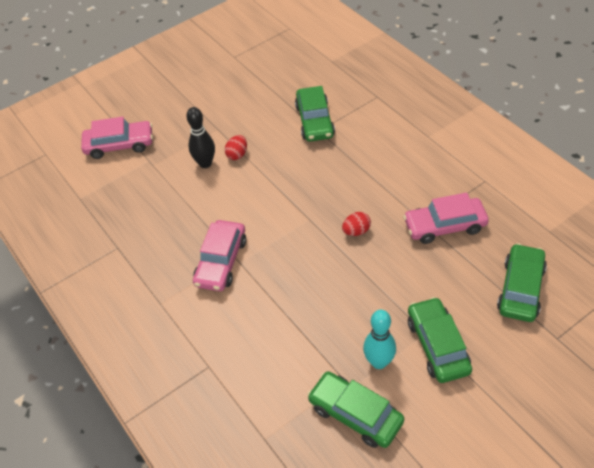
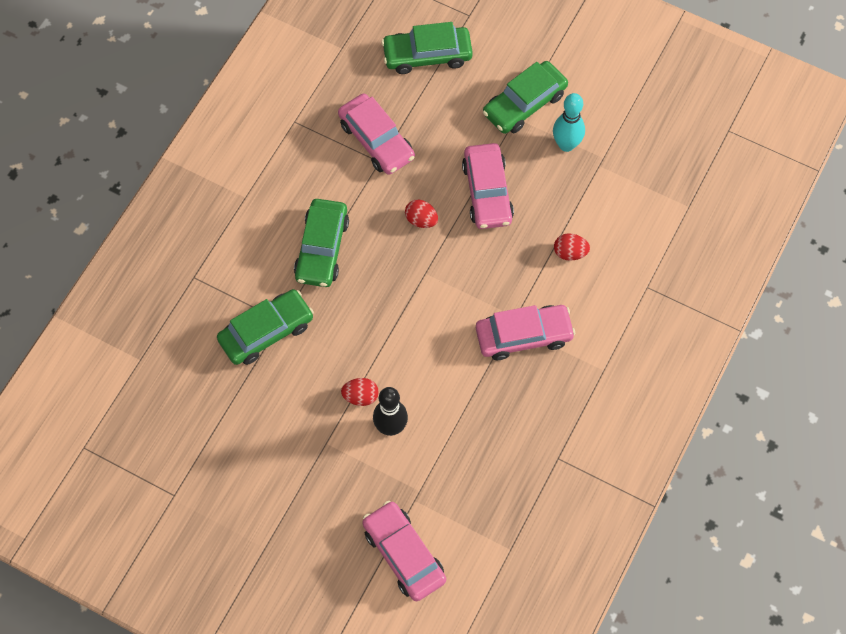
camera: 120 degrees left, 15 degrees up
(272, 321) = (570, 253): none -> red egg
(355, 414) = (627, 145): green car -> green car (322, 248)
(360, 284) = (487, 192): none -> pink car

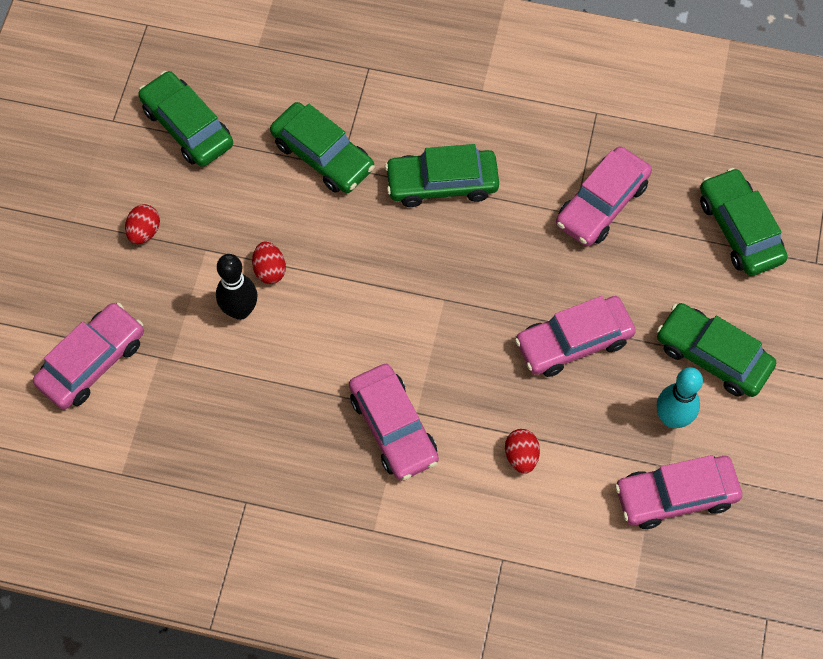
camera: 75 degrees right, 0 degrees up
(201, 433) = (187, 126): none -> green car
(421, 220) = (512, 278): red egg -> red egg (144, 231)
(626, 160) = (675, 495): none -> pink car

